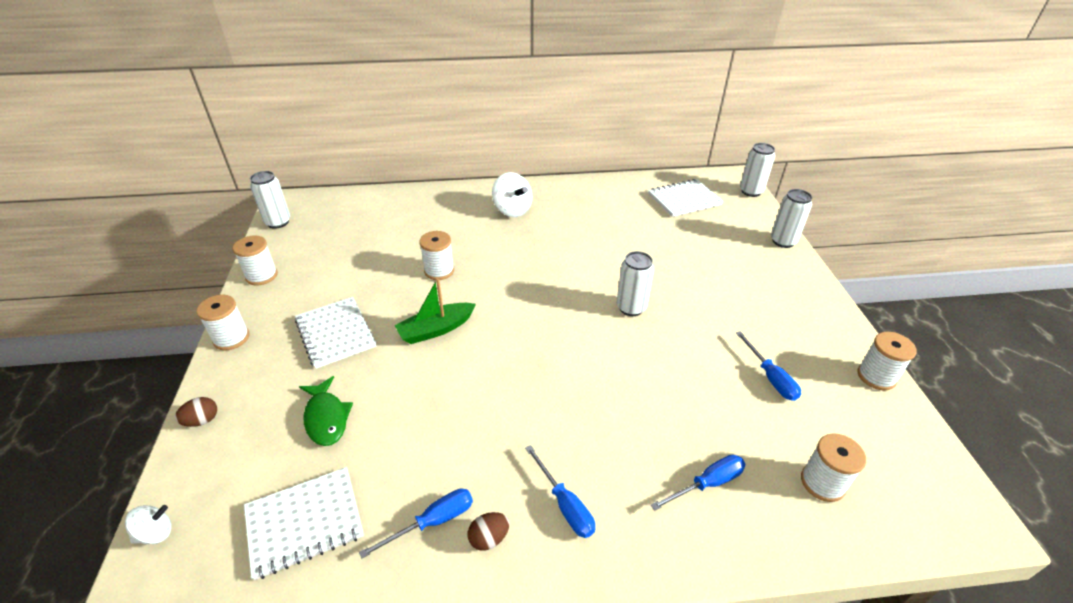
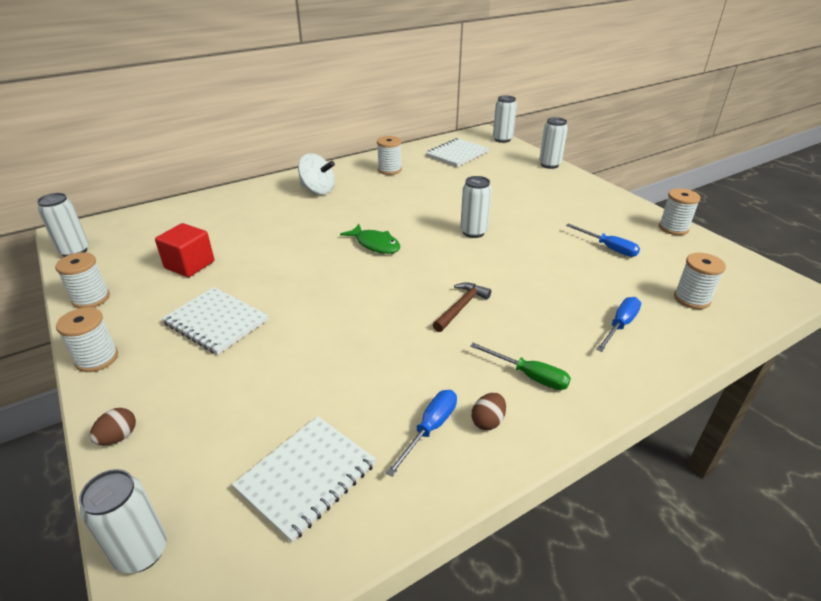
camera: 25 degrees left, 5 degrees down
(156, 533) = (141, 552): white spinning top -> white can
(326, 418) = (261, 389): green fish -> green fish (375, 244)
(352, 264) = (189, 265): none -> red cube
(436, 329) = (317, 291): green boat -> none
(439, 271) = (284, 248): white spool -> white spool (389, 170)
(555, 396) = (461, 307): none -> brown hammer
(564, 504) = (529, 376): blue screwdriver -> green screwdriver

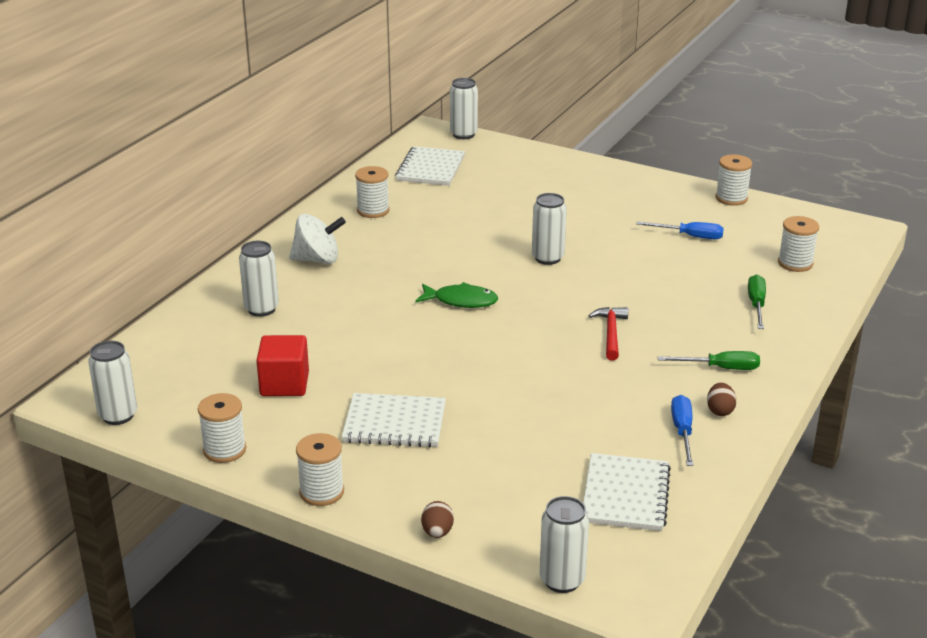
camera: 30 degrees left, 5 degrees down
(461, 307) = (611, 333): brown hammer -> red hammer
(549, 165) = (550, 156): white can -> white can (261, 309)
(620, 325) = (756, 305): blue screwdriver -> green screwdriver

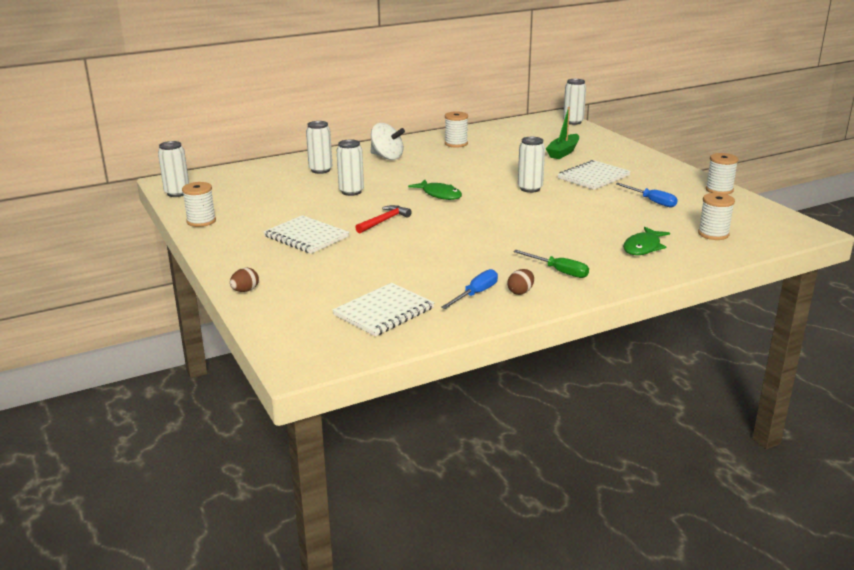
camera: 35 degrees right, 5 degrees down
(284, 384) = (278, 204): red cube -> none
(321, 492) = (217, 253): white spool -> none
(431, 168) = (524, 133): white notebook -> white notebook (593, 177)
(512, 188) = (563, 152): none -> green boat
(562, 580) = (275, 337): white can -> white can (351, 192)
(611, 333) = (510, 234): red hammer -> red hammer (384, 221)
(756, 305) = (643, 247): green screwdriver -> green fish

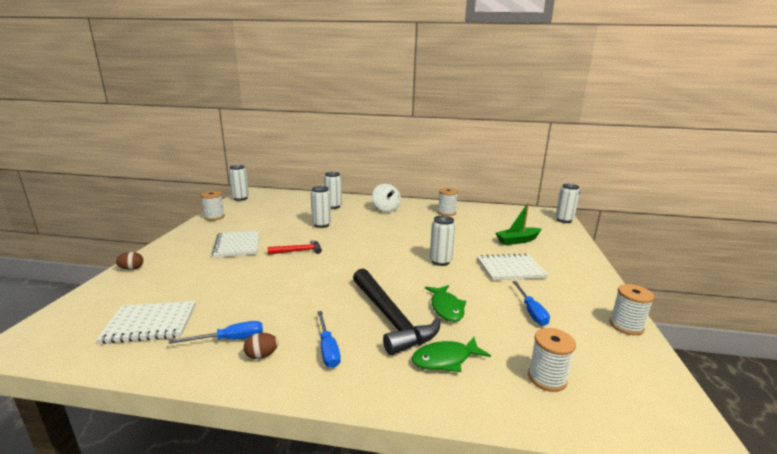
camera: 35 degrees right, 5 degrees down
(439, 194) = (369, 244): green fish -> green fish (446, 308)
(558, 271) = (328, 349): green screwdriver -> blue screwdriver
(565, 239) = (390, 318): none -> black hammer

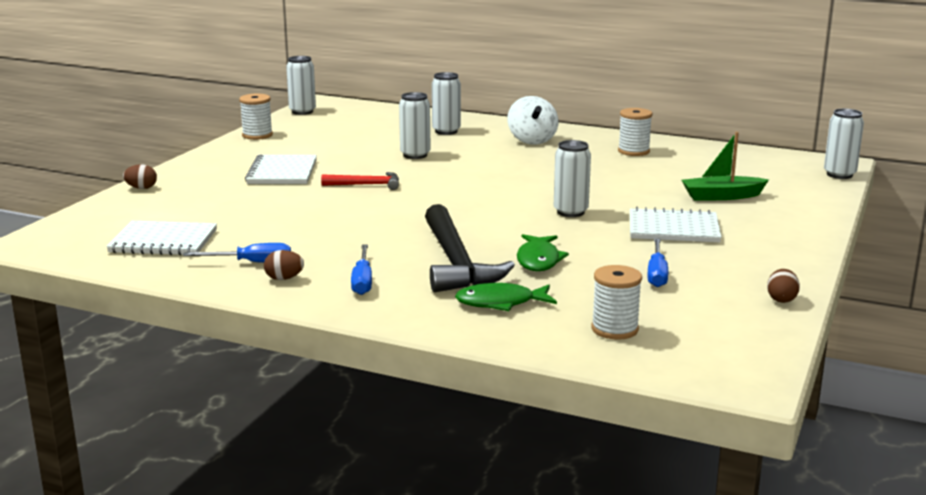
camera: 15 degrees right, 0 degrees up
(626, 326) = (781, 299): white spool -> brown egg

